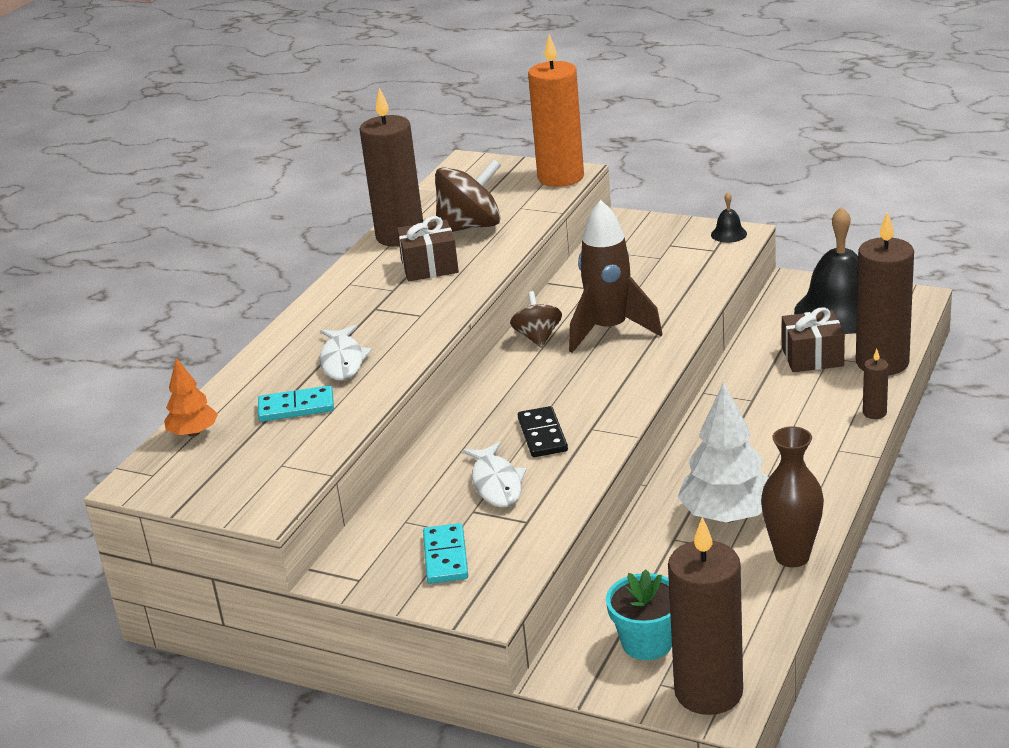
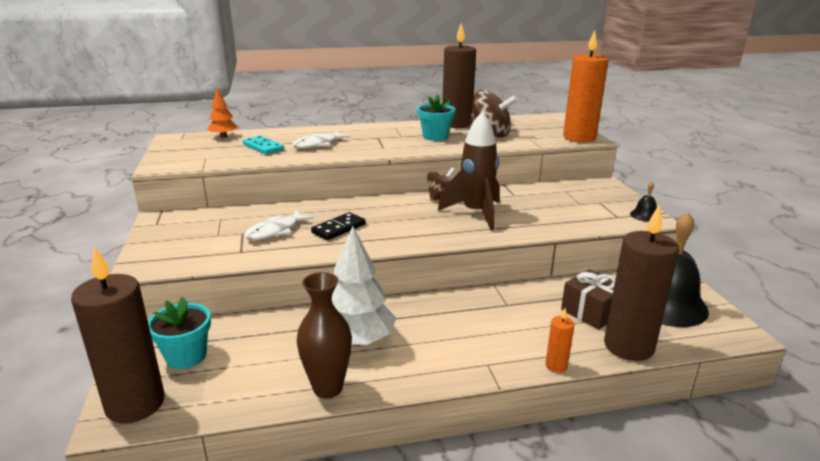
camera: 50 degrees right, 5 degrees down
(429, 266) = (435, 136): brown gift -> turquoise flower pot
(445, 557) = (189, 239): turquoise domino -> none
(874, 413) = (556, 366): brown candle -> orange candle

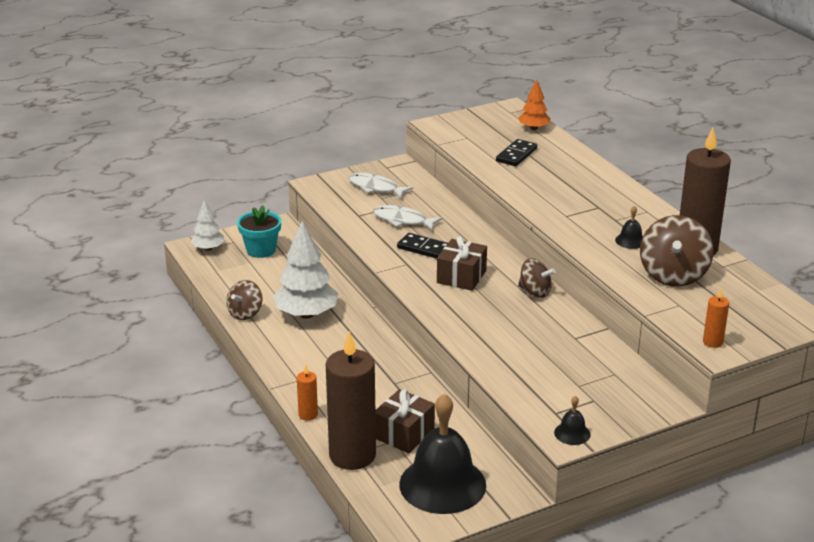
camera: 75 degrees right, 5 degrees up
(135, 404) = (208, 248): brown candle -> white tree
(263, 147) = (516, 155): turquoise domino -> black domino
(318, 144) = (547, 179): white fish -> white fish (376, 188)
(327, 388) = (245, 313): brown vase -> brown spinning top
(401, 220) = (461, 277): none -> brown gift
(435, 136) = (630, 241): turquoise flower pot -> black bell
(475, 214) = (504, 317): brown rocket -> none
(579, 138) = (712, 342): orange candle -> orange candle, size x0.43

